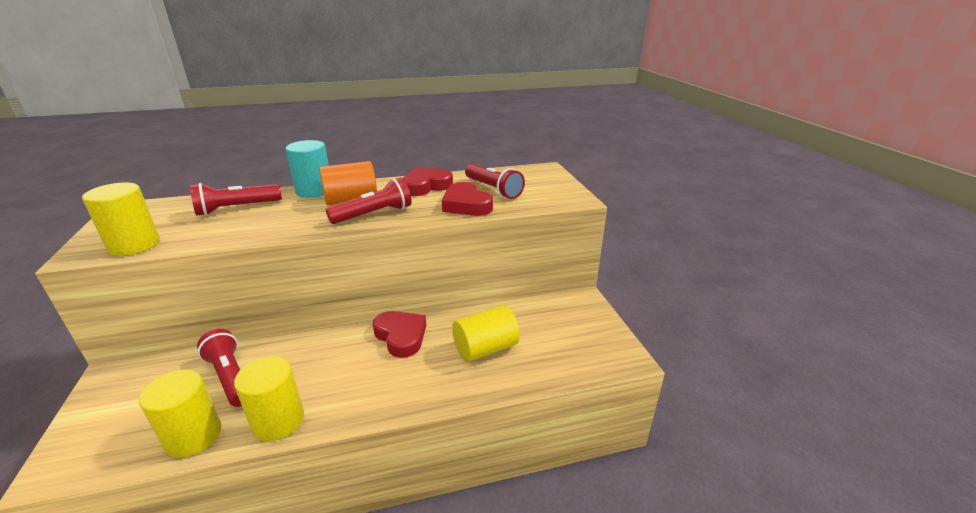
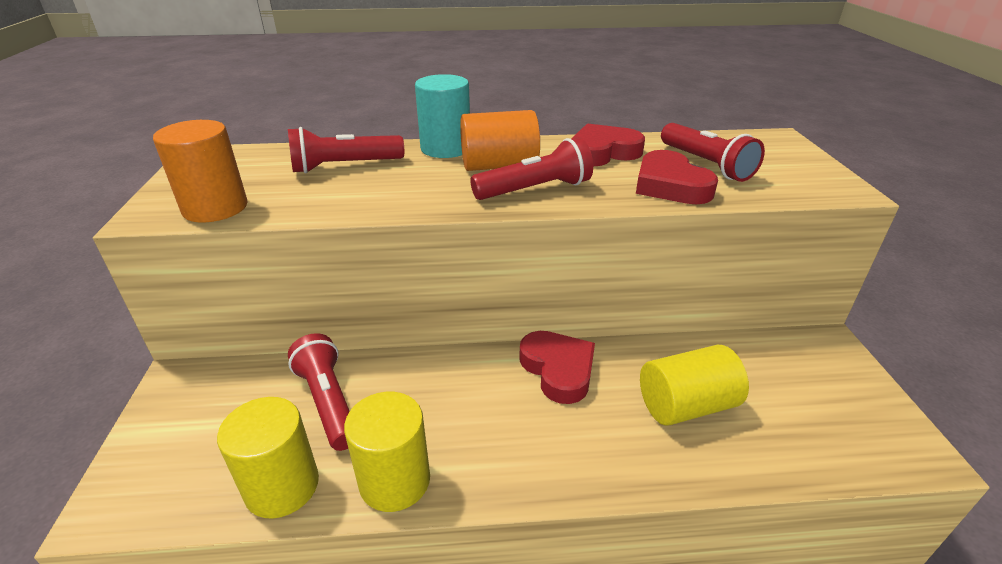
camera: 10 degrees right, 5 degrees up
(134, 245) = (215, 208): yellow cylinder -> orange cylinder

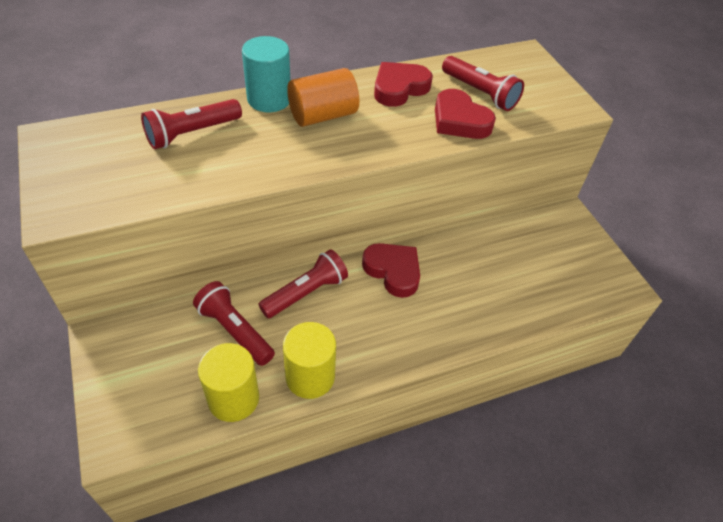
camera: 20 degrees left, 15 degrees up
(215, 208) = (109, 199): orange cylinder -> none
(535, 190) = (361, 139): red flashlight -> red flashlight (306, 293)
(686, 405) = (485, 282): yellow cylinder -> none

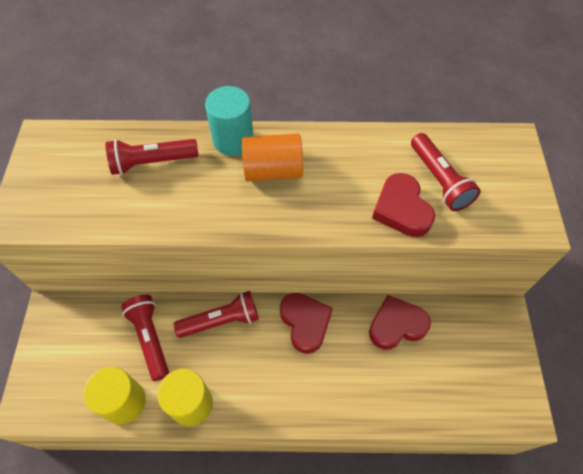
camera: 25 degrees right, 10 degrees up
(399, 88) = (360, 155): red heart -> red heart (396, 325)

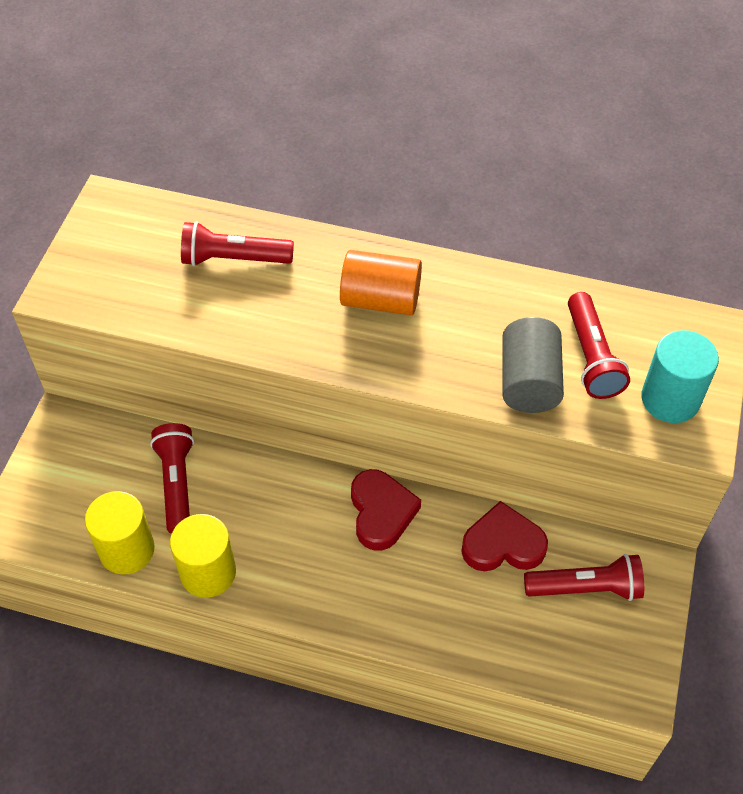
camera: 15 degrees right, 5 degrees down
(221, 320) = (273, 484): red flashlight -> red flashlight (586, 588)
(233, 140) = (342, 252): turquoise cylinder -> turquoise cylinder (670, 399)
(401, 209) = (529, 382): red heart -> grey cylinder

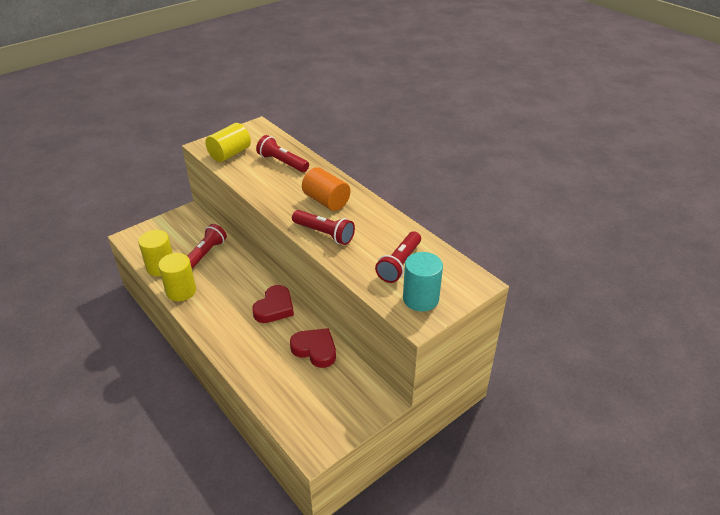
camera: 35 degrees right, 15 degrees down
(124, 286) = (230, 154): none -> yellow cylinder
(529, 382) = (358, 259): grey cylinder -> none
(586, 588) = (335, 390): red flashlight -> red flashlight (324, 234)

